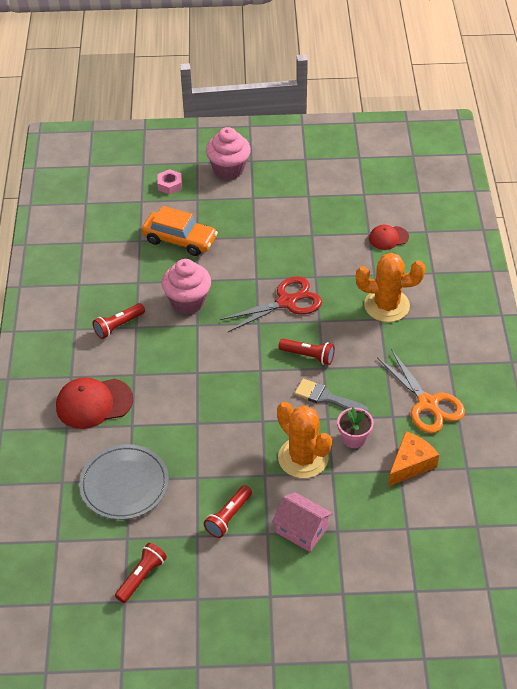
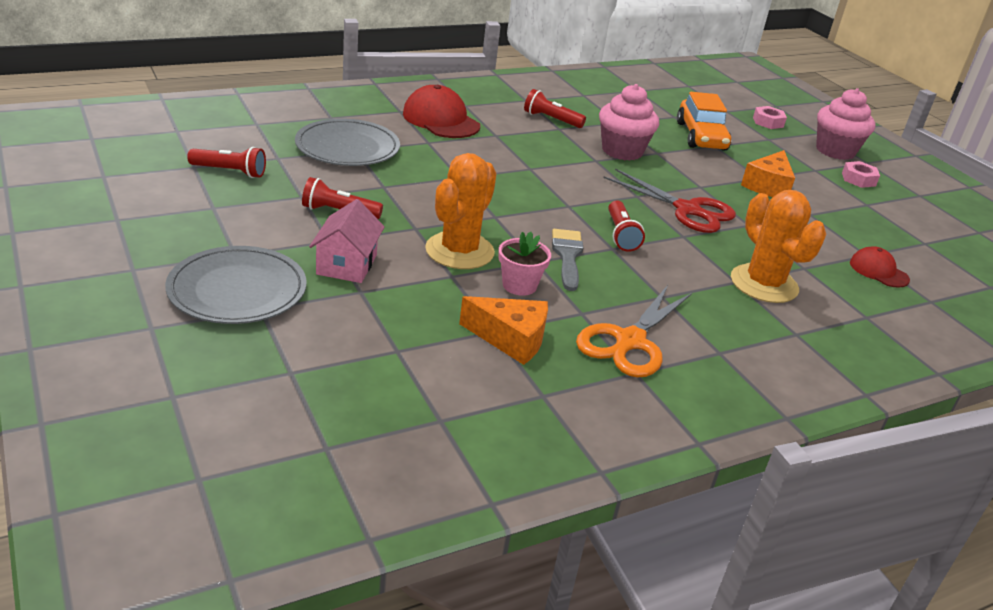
camera: 60 degrees right, 15 degrees down
(267, 238) = (768, 186): none -> orange cheese
(274, 180) = (858, 179): none -> pink nut
(317, 603) = (237, 290): none -> grey plate

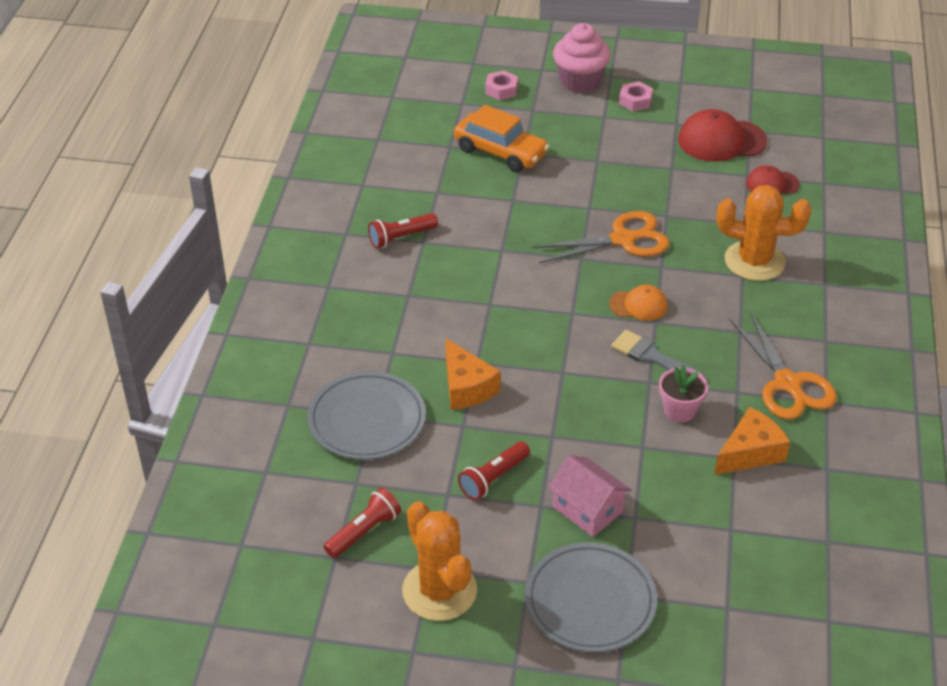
camera: 50 degrees left, 10 degrees up
(441, 120) = (349, 321): red cap -> red cap (721, 140)
(459, 251) = (607, 423): orange cactus -> orange cactus (439, 590)
(621, 235) = (638, 305): red flashlight -> orange cap
(622, 151) = (495, 222): pink cupcake -> none
(688, 210) = (623, 239): red scissors -> orange scissors
(768, 186) = (613, 164): orange cheese -> orange cheese (466, 387)

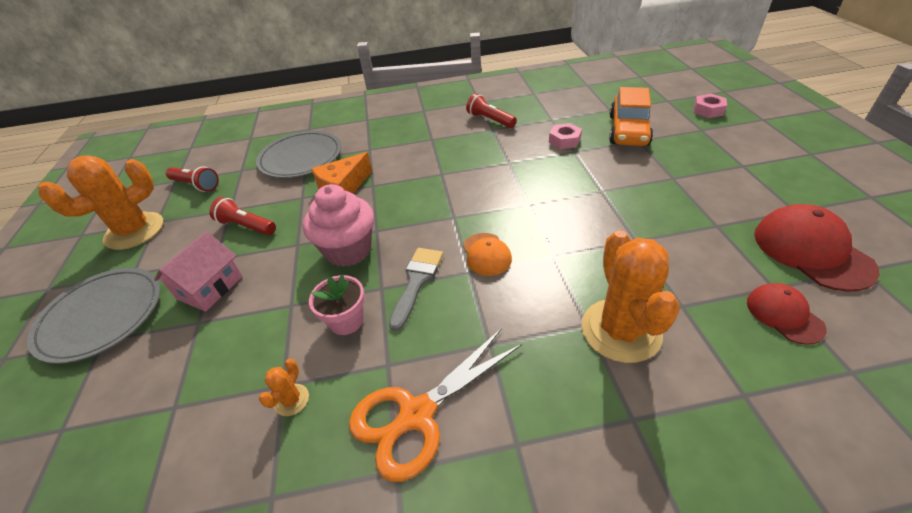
camera: 75 degrees right, 0 degrees up
(580, 82) = (775, 141): pink cupcake -> pink cupcake (348, 250)
(623, 239) = (574, 221): orange scissors -> none
(635, 101) = (794, 176): pink nut -> pink nut (564, 140)
(750, 452) = (291, 400): orange cheese -> orange cactus

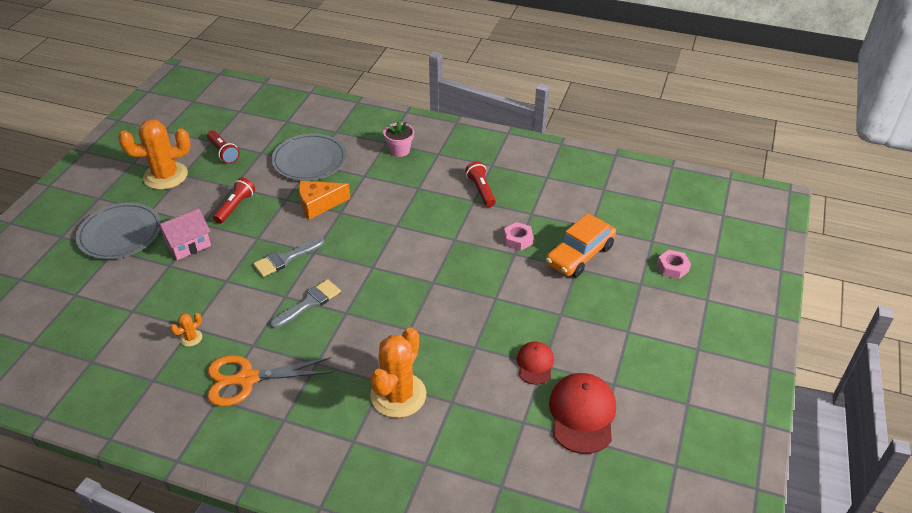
camera: 25 degrees right, 0 degrees up
(246, 226) = (235, 207): red flashlight -> red flashlight turned 60 degrees clockwise
(346, 321) = (250, 307): pink flower pot -> pink flower pot (399, 150)
(348, 250) = (285, 259): pink cupcake -> grey brush
(486, 254) = (368, 306): orange cap -> none
(784, 315) = (506, 439): red cap -> red cap (535, 364)

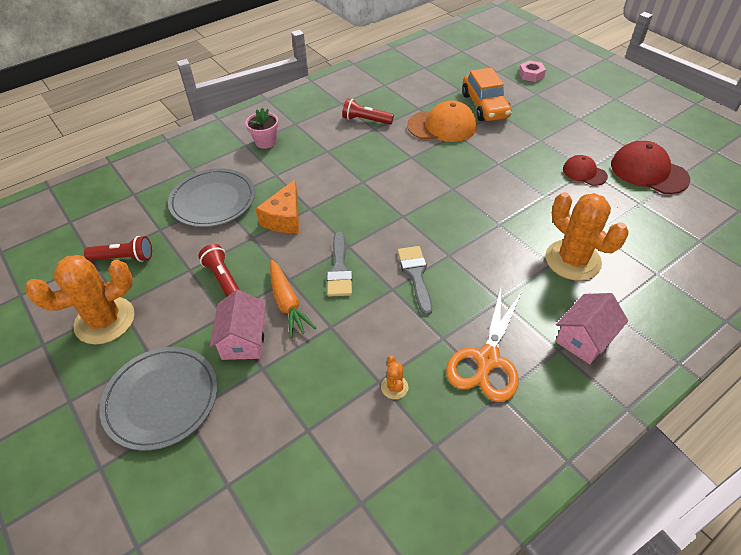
camera: 55 degrees left, 5 degrees up
(165, 176) = (105, 320): orange cactus -> orange cactus turned 45 degrees clockwise
(234, 248) = (287, 303): none -> orange carrot
(307, 432) = (584, 338): none -> pink house
(518, 240) = (442, 126): pink nut -> orange cap

